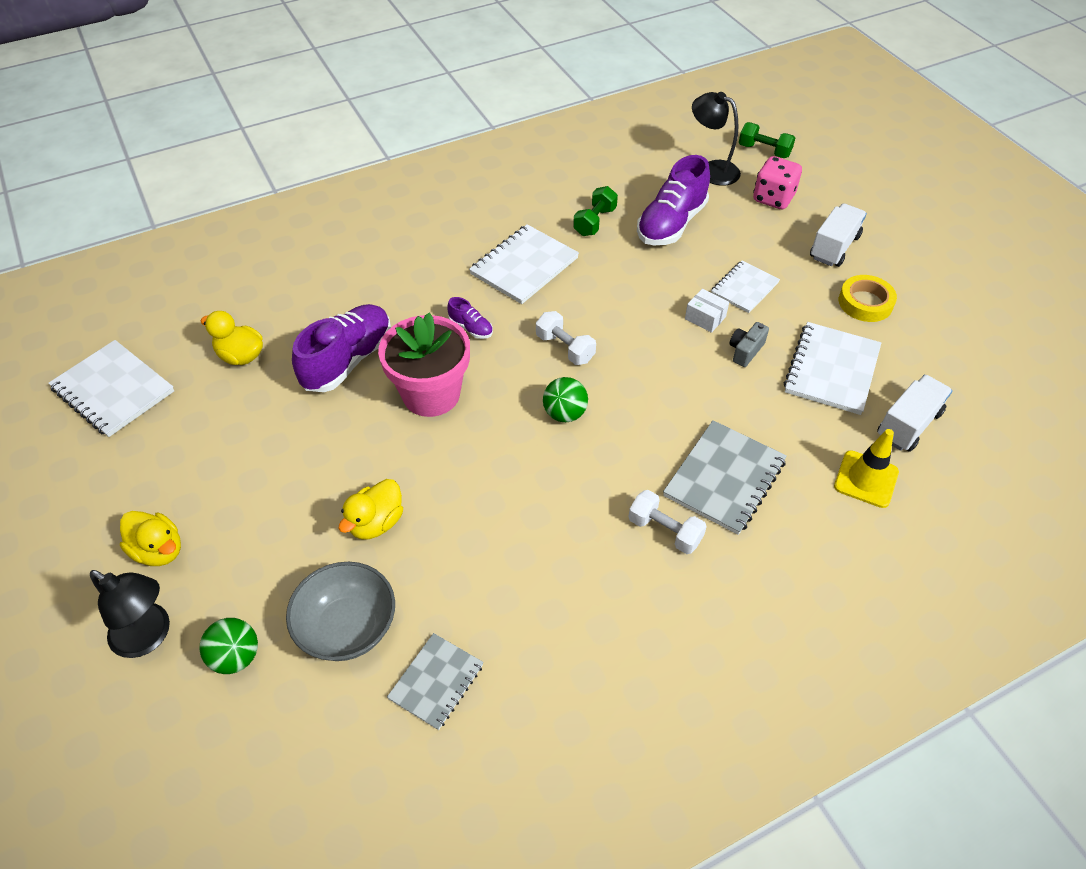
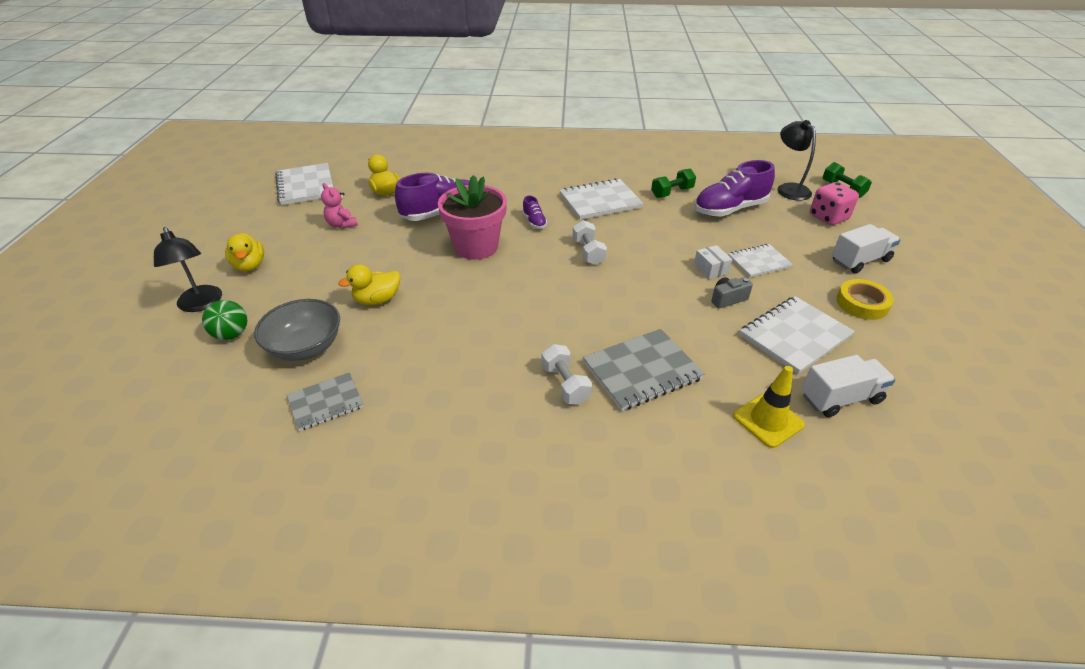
camera: 30 degrees right, 10 degrees down
(227, 432) = (342, 224): none -> pink teddy bear
(565, 414) = (554, 288): green ball -> none

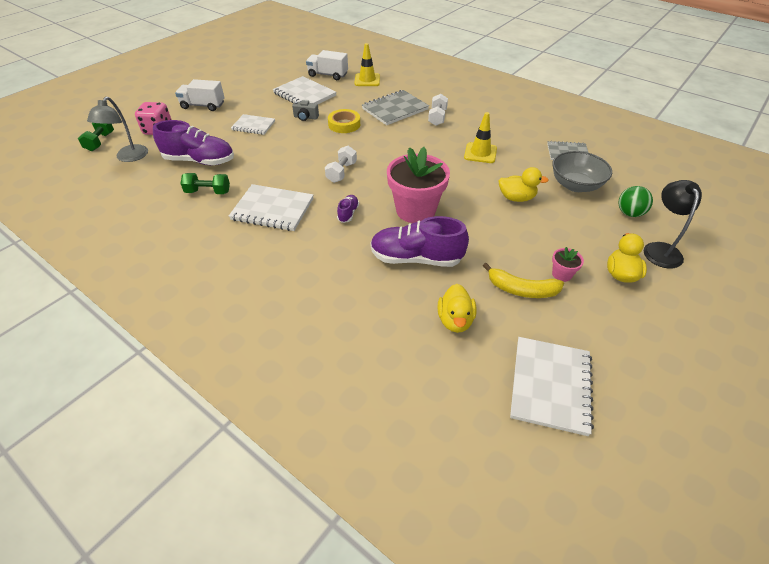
camera: 145 degrees left, 5 degrees up
(308, 246) = (562, 274): none -> pink flower pot
(342, 224) = (521, 289): pink teddy bear -> yellow banana
(455, 344) = (480, 153): none -> yellow traffic cone
(641, 371) = (395, 109): grey notebook -> grey notebook turned 45 degrees counterclockwise
(711, 269) = (286, 133): white box -> none
(789, 189) = (129, 157): black lamp -> grey lamp
(795, 336) = (304, 94): white notebook -> white notebook turned 45 degrees clockwise
(862, 303) = (248, 92): yellow tape -> yellow tape (344, 124)

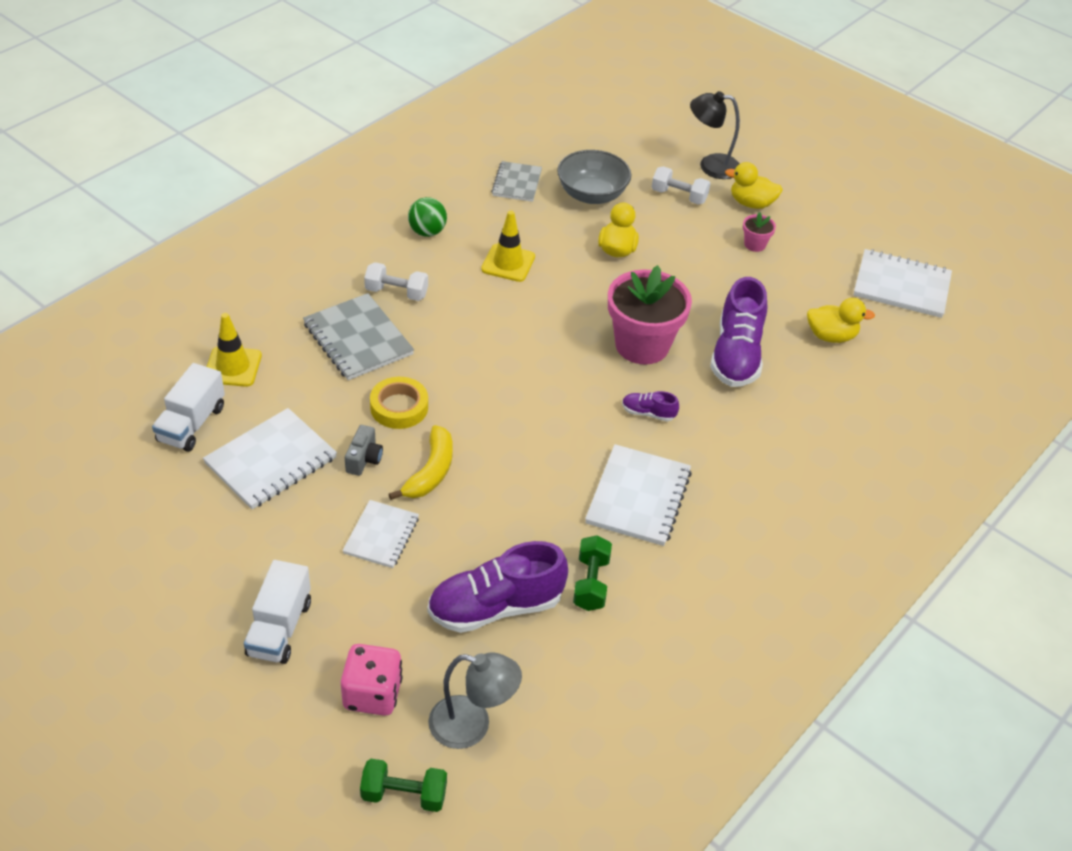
camera: 90 degrees left, 0 degrees up
(199, 161) = (495, 607): purple shoe -> purple shoe turned 120 degrees counterclockwise
(341, 172) = (546, 416): white dumbbell -> white dumbbell (679, 196)
(521, 289) = (780, 279): yellow banana -> yellow banana (430, 472)
(629, 213) = (649, 168): green ball -> green ball (427, 232)

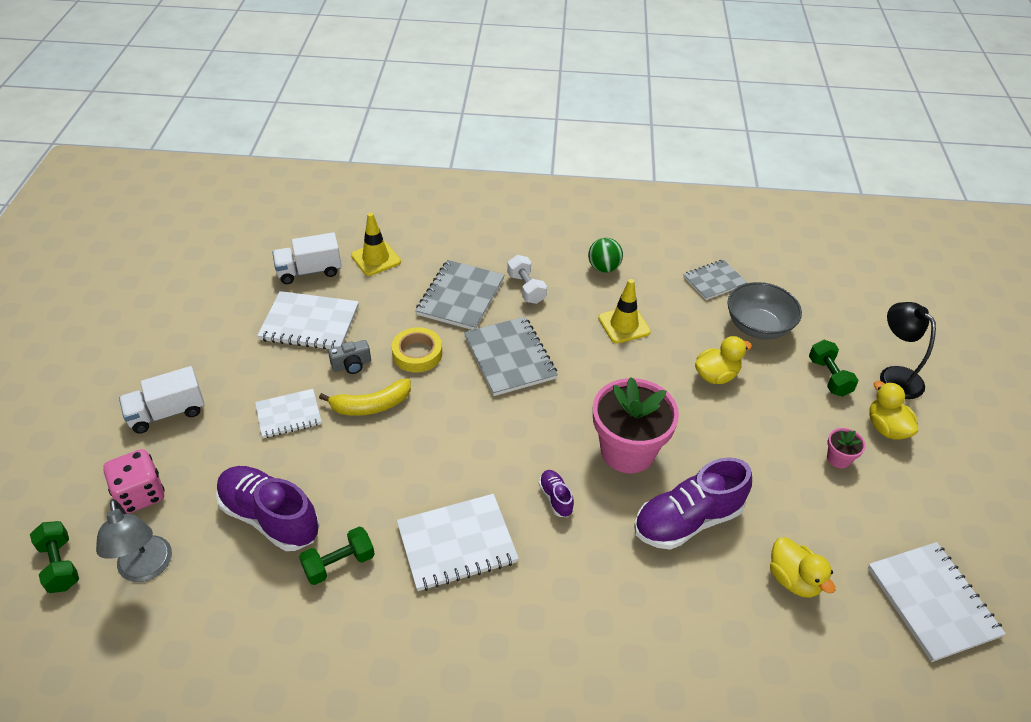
camera: 55 degrees right, 0 degrees up
(470, 352) = (509, 358): none -> grey notebook
(679, 196) = (829, 377): white dumbbell -> green dumbbell

